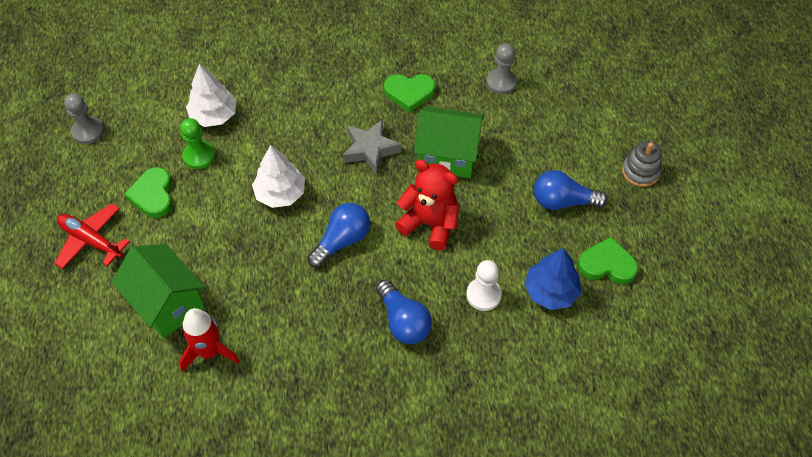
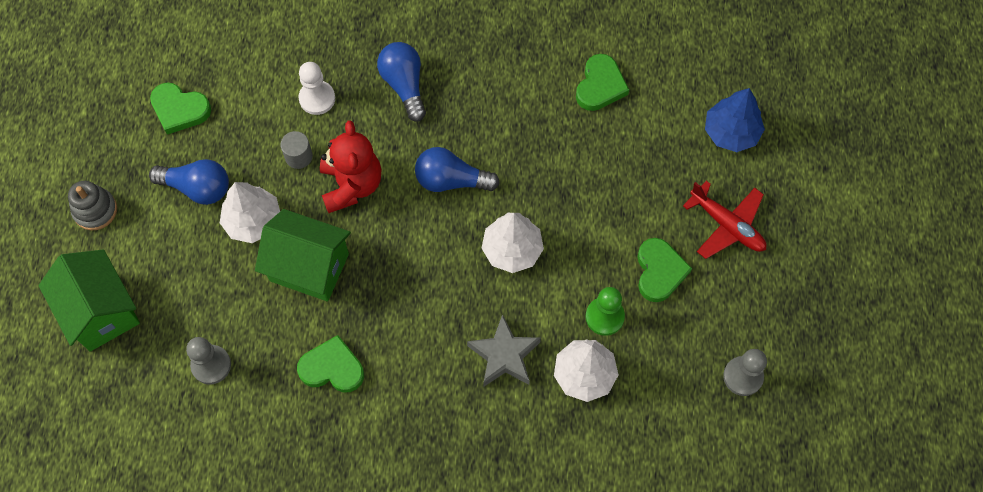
camera: 170 degrees left, 10 degrees up
(167, 304) = (642, 140): green house -> green house (101, 311)
(209, 351) = (600, 86): red rocket -> green heart
(342, 241) = (451, 180): blue light bulb -> blue light bulb turned 45 degrees clockwise
(370, 150) = (398, 291): grey star -> grey star (504, 355)
(430, 224) = (351, 185): red teddy bear -> red teddy bear turned 135 degrees counterclockwise
(484, 240) = (298, 156): none -> grey cylinder
(505, 183) = (253, 221): none -> white tree
(550, 291) = (248, 91): blue tree -> blue tree (731, 132)

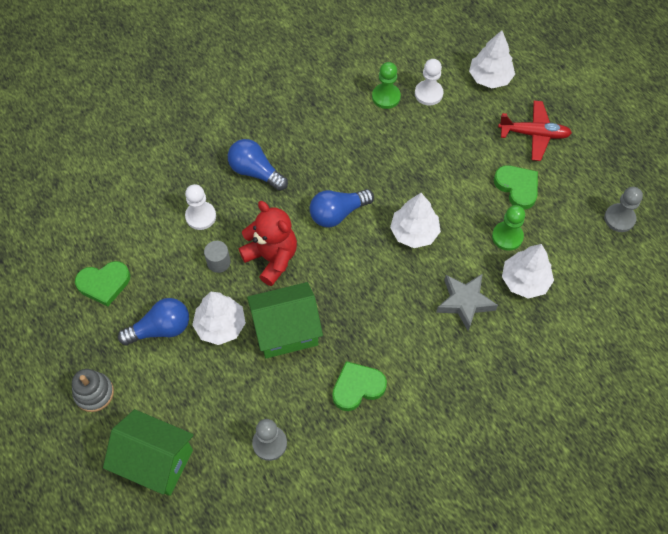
camera: 35 degrees left, 5 degrees down
(600, 86) = (386, 97): green heart -> green pawn
(649, 109) = (428, 94): none -> white pawn
(731, 132) = (490, 78): blue tree -> white tree

